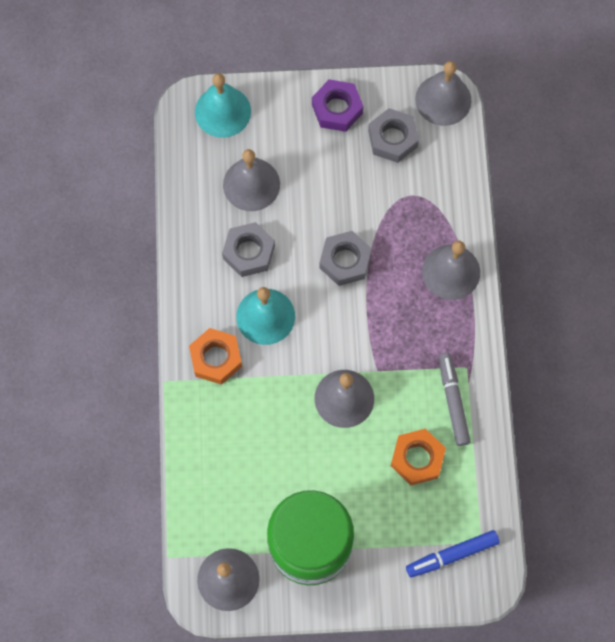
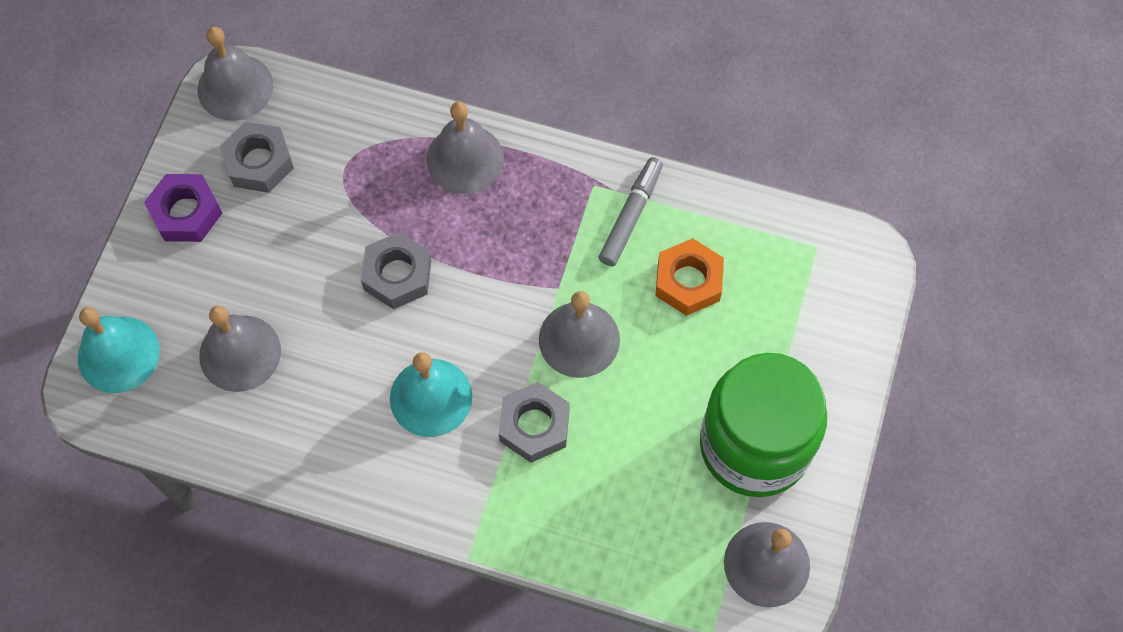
camera: 70 degrees left, 5 degrees down
(216, 358) = (463, 479): orange nut -> none
(249, 252) = (333, 388): grey nut -> grey nut (534, 426)
(452, 555) = (822, 285): blue marker -> none
(453, 401) = (630, 215): grey marker -> grey marker turned 105 degrees clockwise

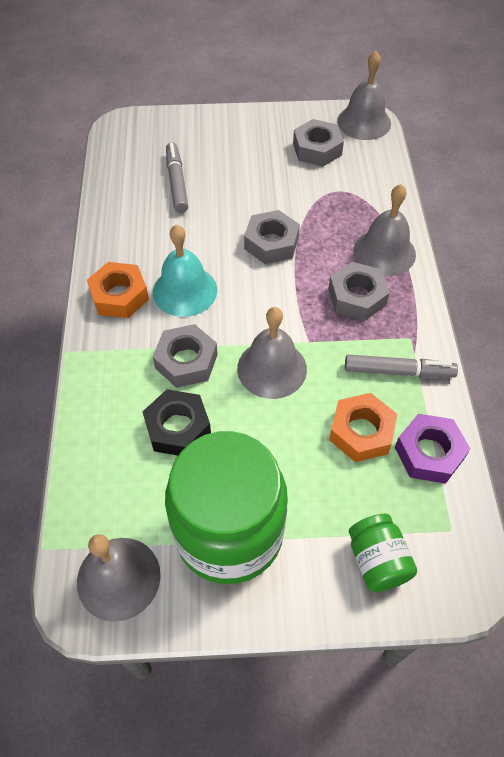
camera: 70 degrees right, 10 degrees down
(118, 354) = (152, 130): turquoise bell -> none
(186, 213) = (262, 128): purple nut -> purple nut (429, 453)
(240, 353) = (176, 182): grey bell -> grey marker
(407, 475) = (119, 296): none -> orange nut
(517, 214) = (357, 297): none -> grey nut
(618, 460) = (178, 428): none -> black nut
(825, 323) = (377, 560): none -> green jar

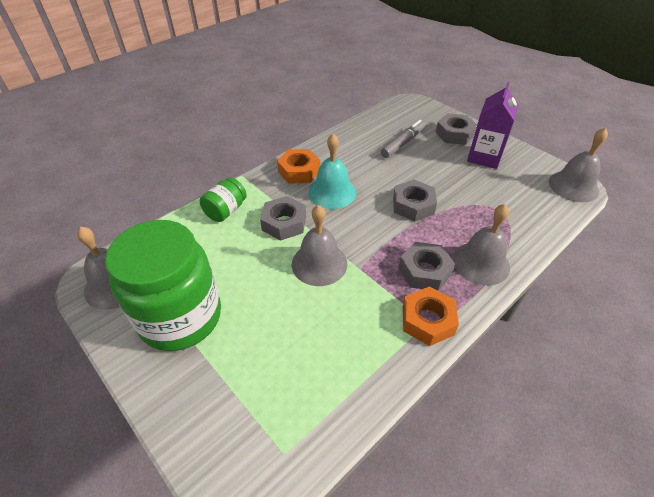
camera: 50 degrees right, 10 degrees down
(178, 428) = (234, 248): black nut -> none
(265, 143) = (484, 157): none -> purple carton
(317, 149) = (515, 180): grey nut -> grey nut (454, 134)
(361, 432) = (317, 341): orange nut -> orange nut (427, 320)
(377, 560) = (220, 416): green jar -> green jar (226, 211)
(398, 371) = (390, 332): grey marker -> none
(429, 453) = (339, 396): purple nut -> none

